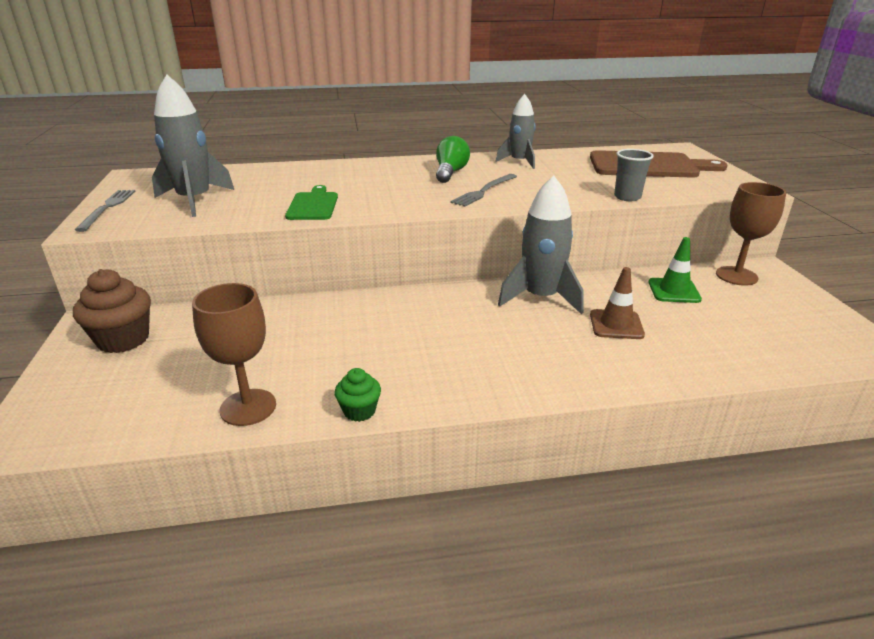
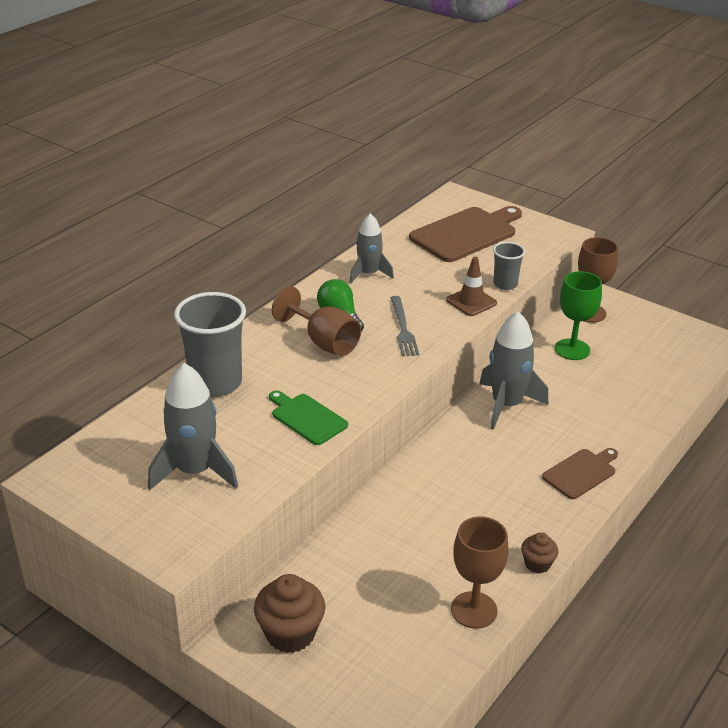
camera: 45 degrees left, 5 degrees up
(107, 208) = (135, 526): grey fork -> none
(303, 173) = (215, 383): none -> grey cup
(359, 411) = (537, 564): green cupcake -> brown cupcake
(411, 179) = (324, 342): none -> brown goblet
(527, 372) = (581, 473): none -> brown cutting board
(616, 325) = (577, 401): brown traffic cone -> brown traffic cone (471, 302)
(674, 291) = (572, 349): green traffic cone -> green goblet

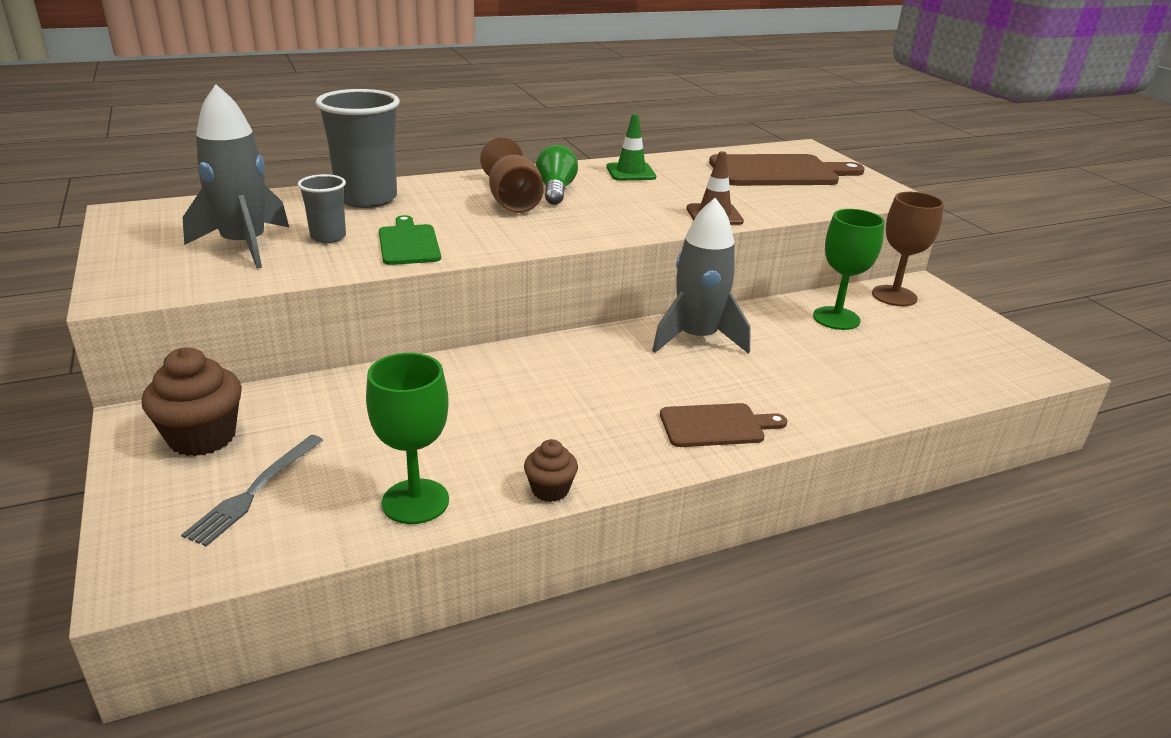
camera: 30 degrees right, 5 degrees down
(368, 274) = (631, 172): grey rocket -> green traffic cone
(403, 328) = (609, 214): grey fork -> grey fork (254, 491)
(474, 610) = (415, 501): brown goblet -> green goblet
(505, 284) = (773, 213): grey cup -> grey cup (328, 237)

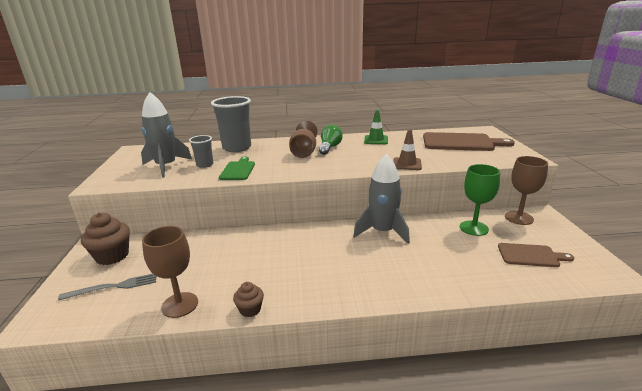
camera: 20 degrees right, 5 degrees down
(254, 491) = (113, 287): grey fork -> grey fork turned 150 degrees counterclockwise
(415, 501) = (180, 305): green goblet -> brown goblet
(716, 426) = (365, 285): brown cutting board -> brown cutting board (530, 255)

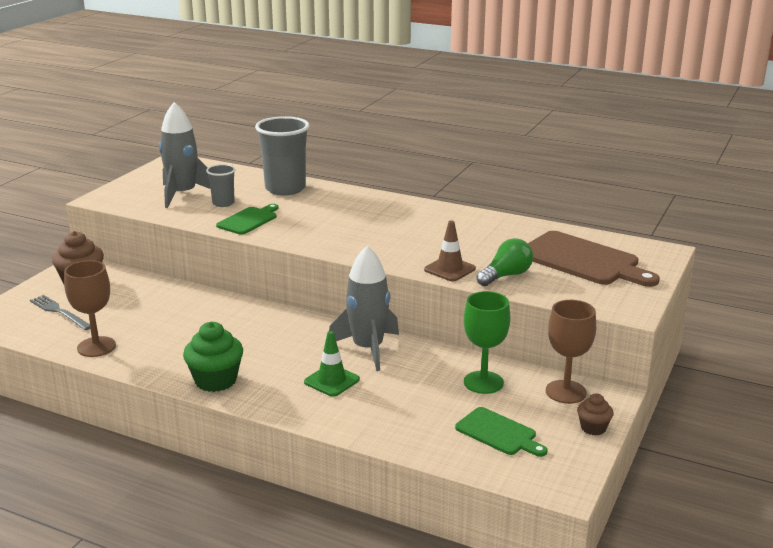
camera: 30 degrees right, 0 degrees up
(113, 287) = (59, 312): grey fork -> grey fork turned 150 degrees counterclockwise
(250, 309) = (147, 372): brown cupcake -> brown cupcake (593, 428)
(304, 152) = (353, 216): brown goblet -> none
(313, 294) = (216, 380): none -> green cupcake
(330, 148) = (393, 219): green light bulb -> green light bulb (506, 276)
(376, 140) = (471, 224): green traffic cone -> green traffic cone (331, 381)
(530, 255) = (498, 433): brown cutting board -> green cutting board

